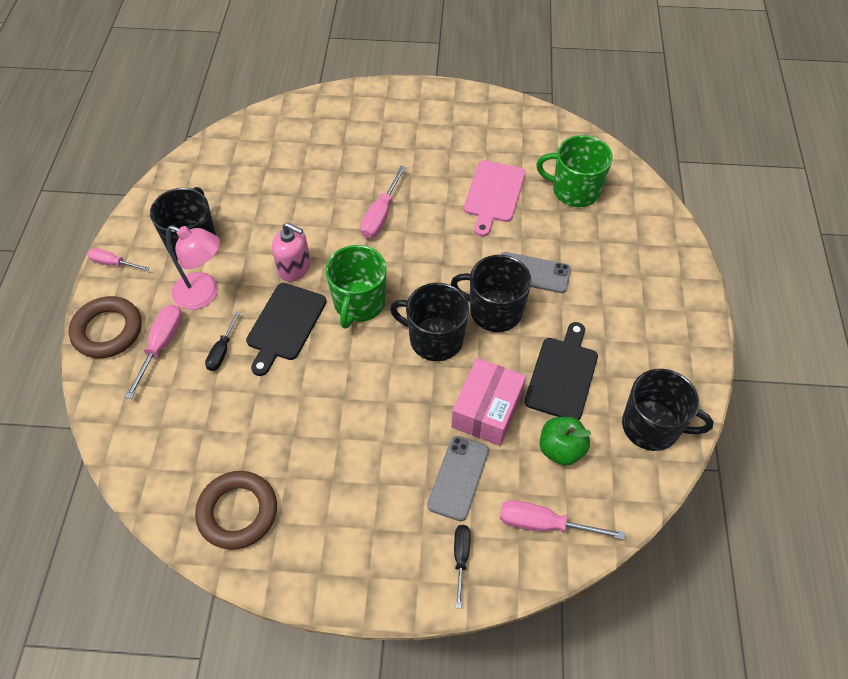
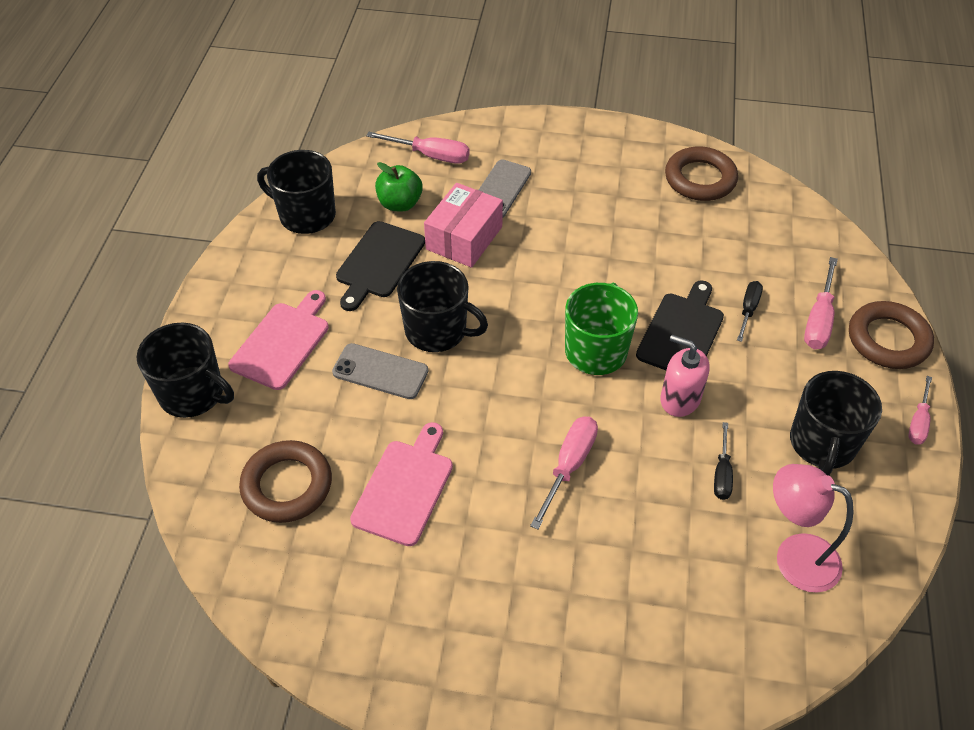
camera: 175 degrees left, 5 degrees down
(113, 263) = (918, 422): pink screwdriver -> pink screwdriver turned 90 degrees clockwise
(204, 294) = (786, 373): pink lamp -> pink lamp (794, 556)
(434, 339) = (510, 306): black mug -> black mug (193, 394)
(461, 558) = (505, 140): black screwdriver -> black screwdriver (722, 473)
(574, 190) = (287, 485): green mug -> brown ring
(620, 291) = (282, 342): none -> pink cutting board

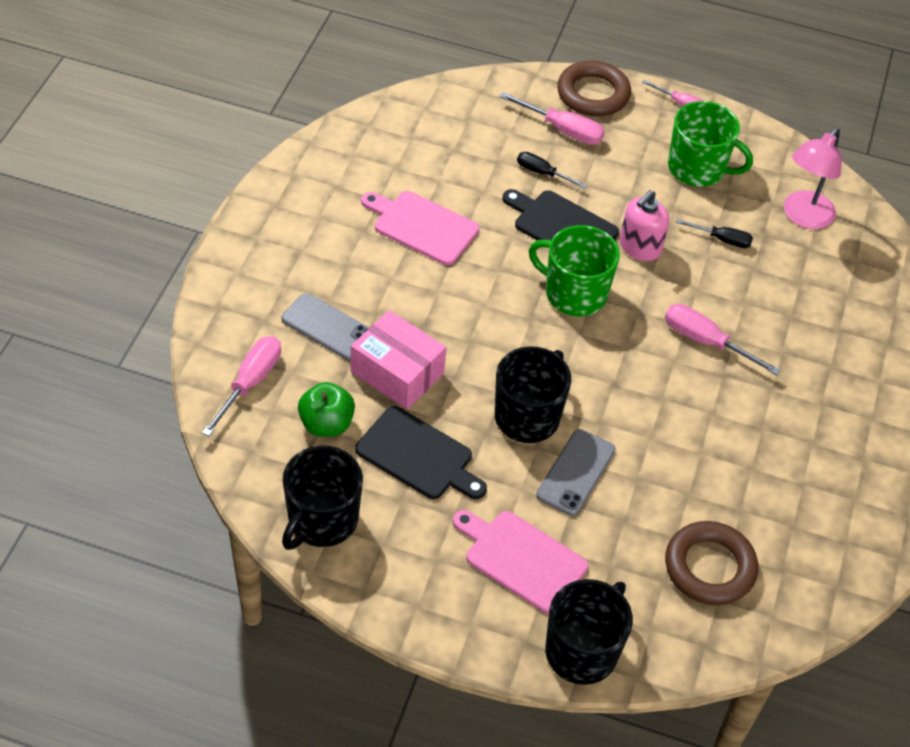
camera: 85 degrees left, 0 degrees up
(405, 488) = (719, 469): pink cutting board -> pink cutting board (422, 226)
(700, 179) = (357, 160): brown ring -> none
(822, 444) = (698, 168): black mug -> green mug

